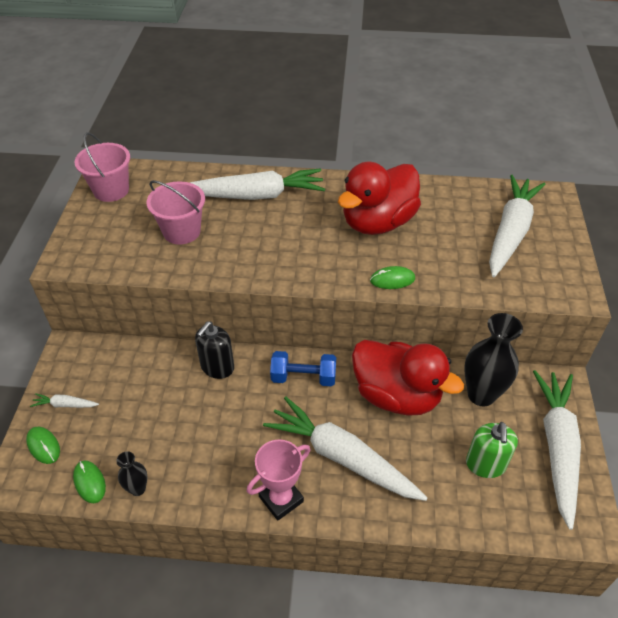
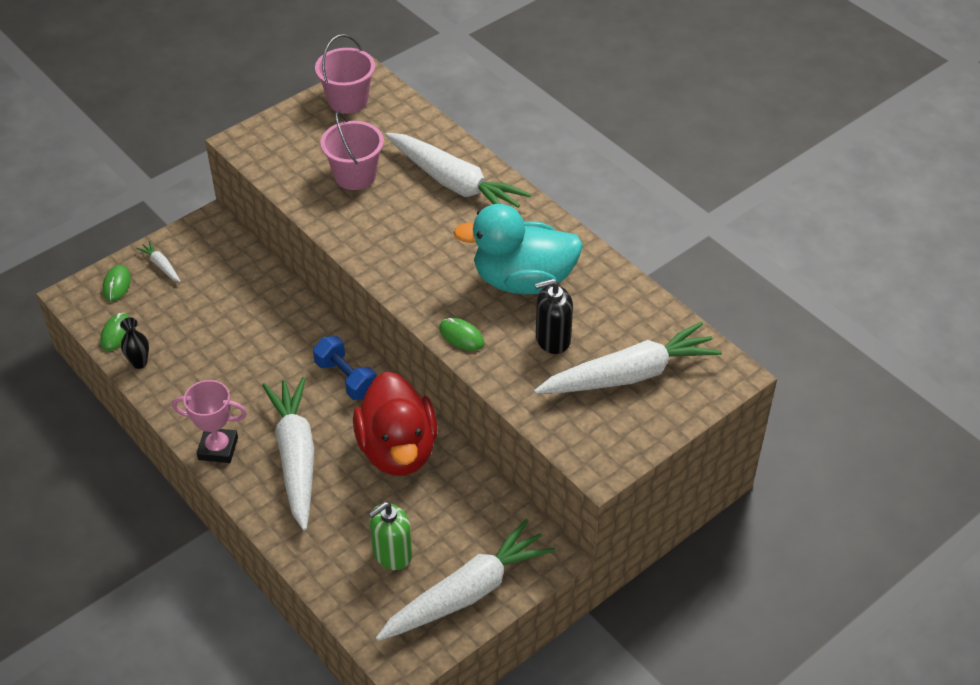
camera: 45 degrees right, 0 degrees up
(217, 367) = (294, 319): black soap dispenser -> black soap dispenser (552, 339)
(378, 222) = (523, 280): red duck -> turquoise duck
(481, 394) = (466, 506): black vase -> none

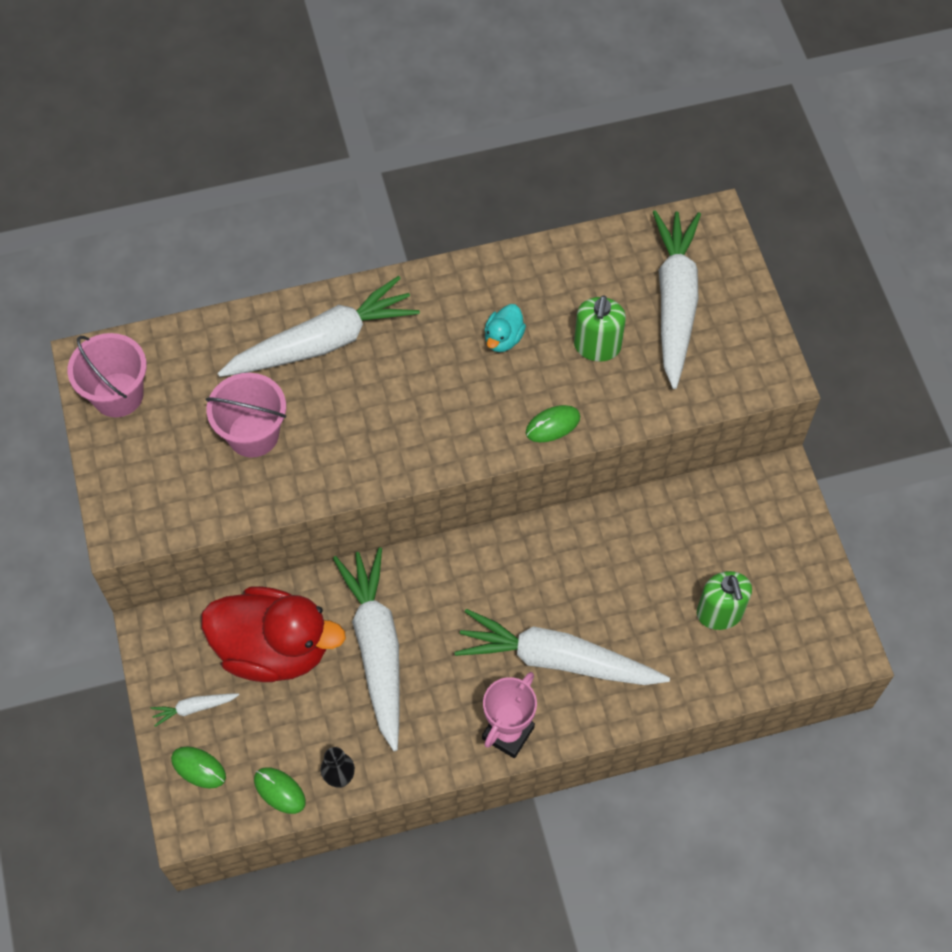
camera: 65 degrees left, 15 degrees up
(346, 378) = (472, 572): blue dumbbell -> none
(398, 450) = (592, 559): red duck -> red duck (274, 649)
(467, 592) = (792, 564): white carrot -> white carrot (376, 648)
(523, 280) = (503, 338): turquoise duck -> turquoise duck, size x0.42
(552, 339) = (597, 346): black soap dispenser -> green soap dispenser

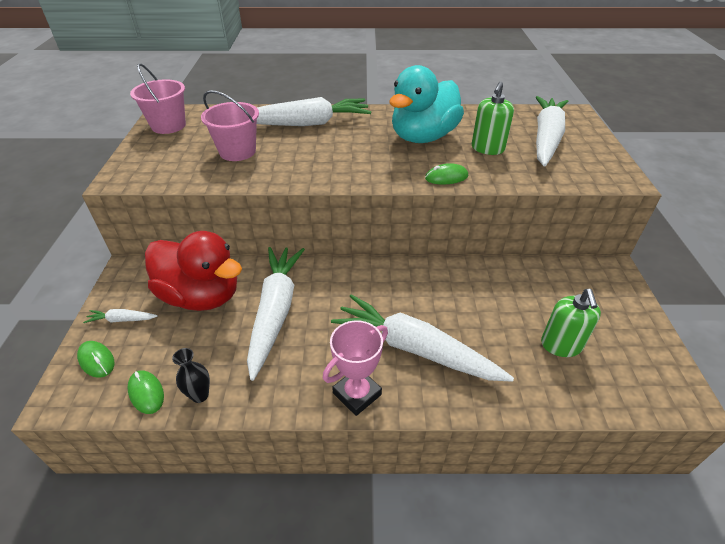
camera: 15 degrees right, 20 degrees down
(503, 338) = (423, 137): turquoise duck -> turquoise duck, size x2.37

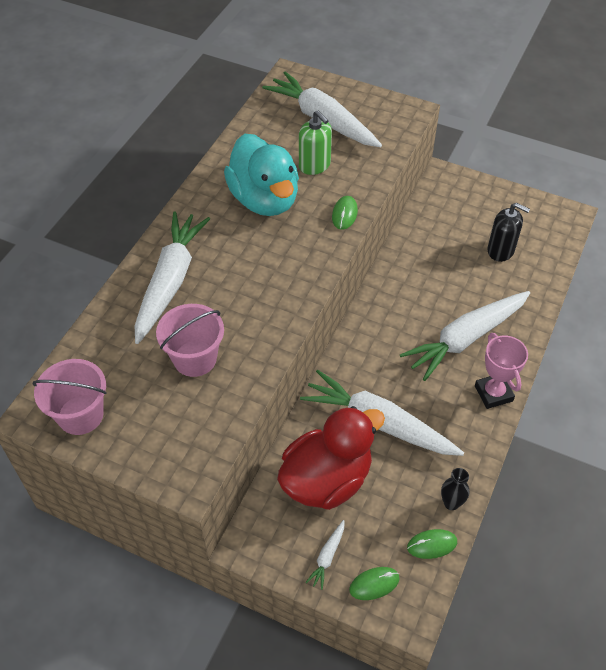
camera: 65 degrees left, 10 degrees up
(561, 345) = (501, 250): green soap dispenser -> black soap dispenser

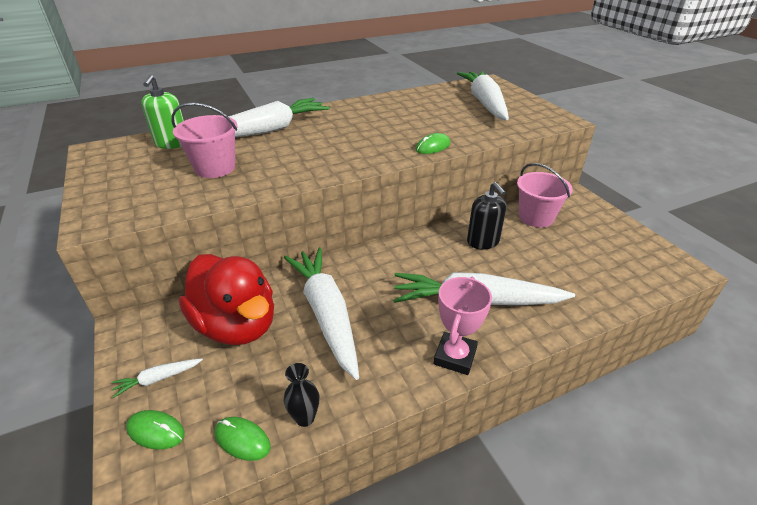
camera: 40 degrees right, 15 degrees down
(80, 415) = (112, 161): pink bucket -> pink bucket (536, 217)
(264, 199) = (386, 121): turquoise duck -> none
(314, 165) = (446, 119): green soap dispenser -> green soap dispenser (172, 143)
(327, 479) = (237, 325): red duck -> red duck turned 45 degrees clockwise
(501, 250) = (581, 260): black soap dispenser -> black soap dispenser (483, 241)

